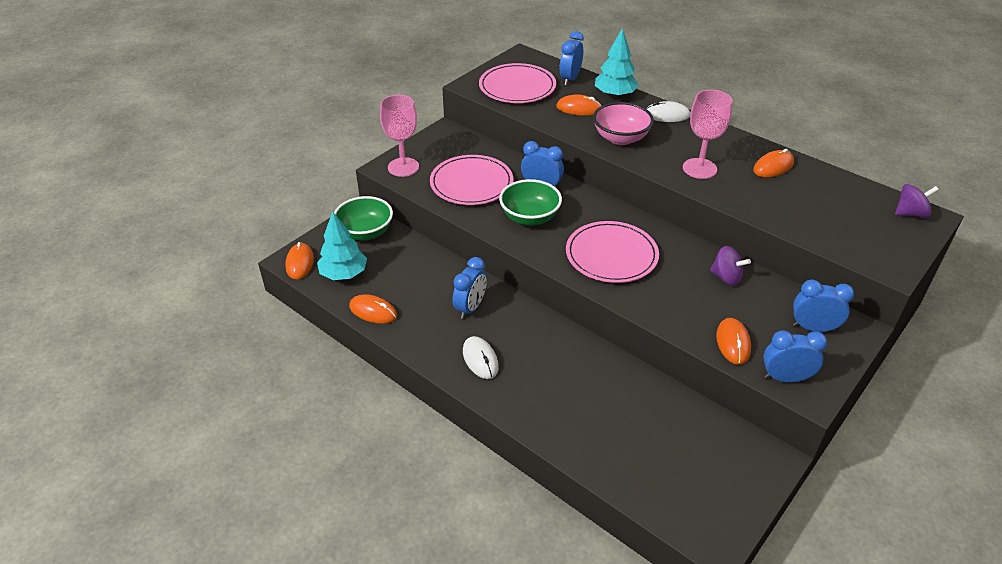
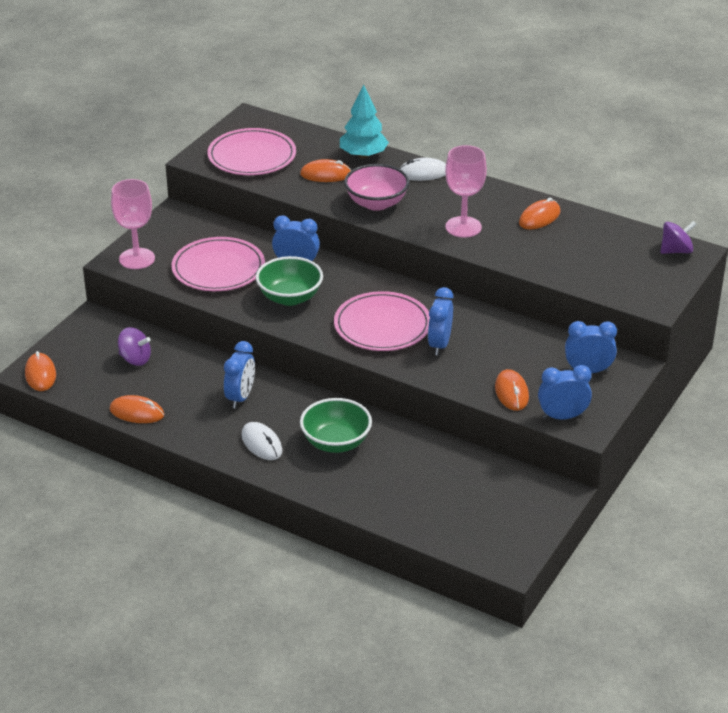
camera: 10 degrees left, 5 degrees down
(344, 274) = (93, 380): turquoise tree -> none
(365, 232) = (105, 335): green bowl -> green bowl (336, 442)
(570, 79) = (310, 141): blue clock -> blue clock (439, 344)
(726, 277) = (501, 334): purple spinning top -> purple spinning top (135, 359)

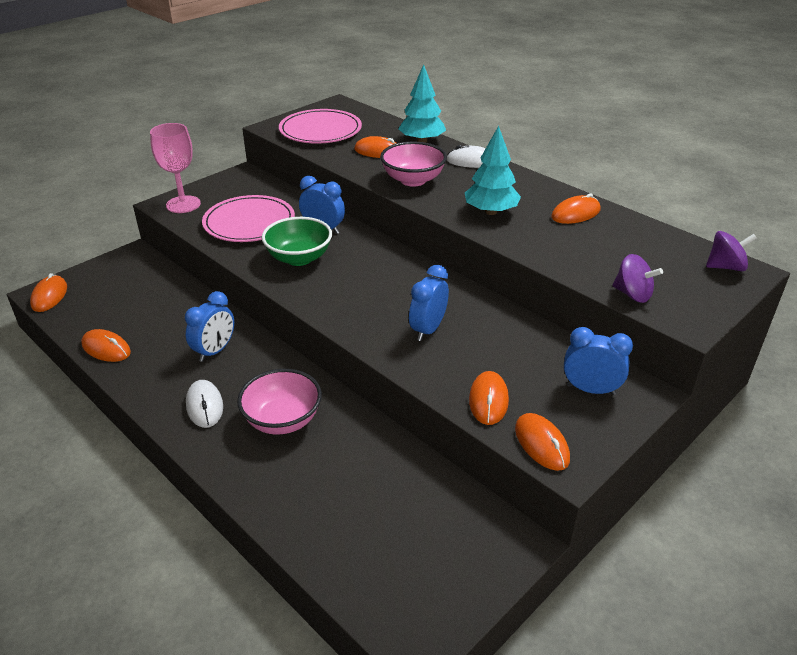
camera: 15 degrees right, 0 degrees up
(135, 359) = (143, 296): purple spinning top -> purple spinning top (632, 294)
(336, 442) = (282, 420): green bowl -> pink bowl
(382, 325) = (376, 299): pink plate -> none
(463, 227) = (491, 212): pink goblet -> turquoise tree
(562, 417) = (541, 444): blue clock -> orange mouse

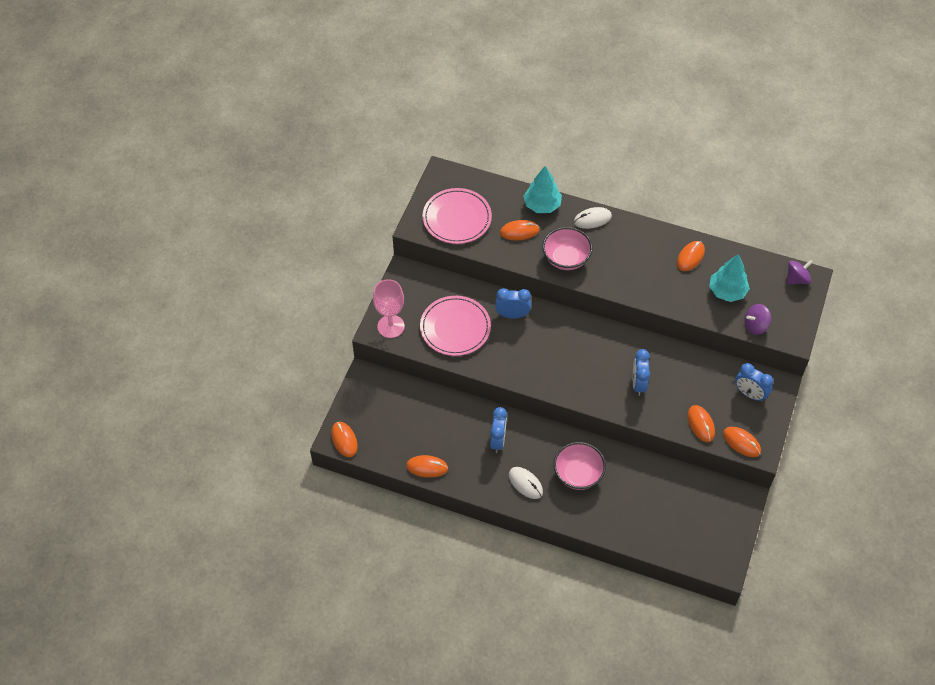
camera: 25 degrees left, 20 degrees up
(299, 258) = (517, 351): green bowl -> none
(491, 212) = (637, 276): turquoise tree -> turquoise tree (727, 291)
(590, 389) = (749, 394): blue clock -> blue clock turned 135 degrees counterclockwise
(632, 294) = (755, 326): purple spinning top -> purple spinning top turned 150 degrees clockwise

